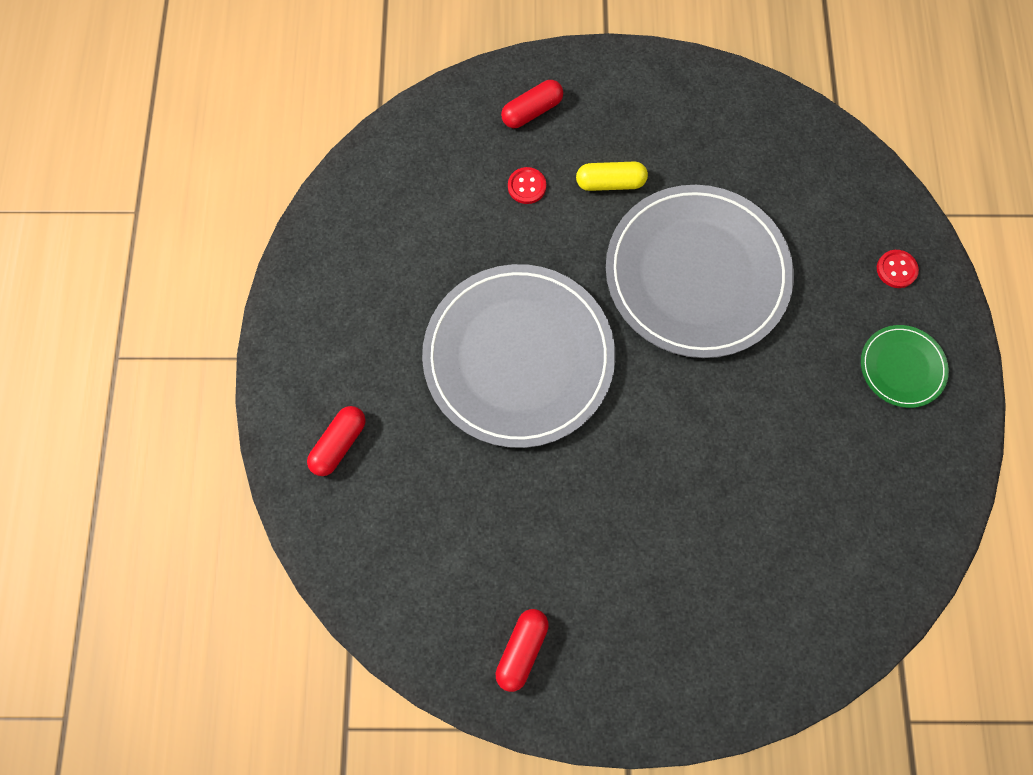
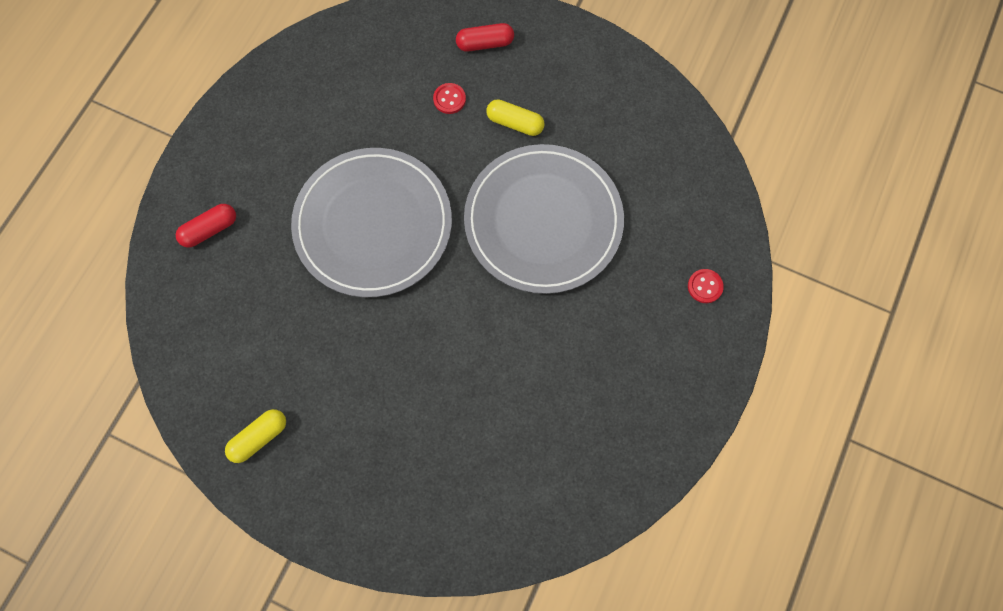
camera: 25 degrees right, 0 degrees up
(522, 649) = (259, 437): red capsule -> yellow capsule
(902, 367) = (665, 364): green plate -> none

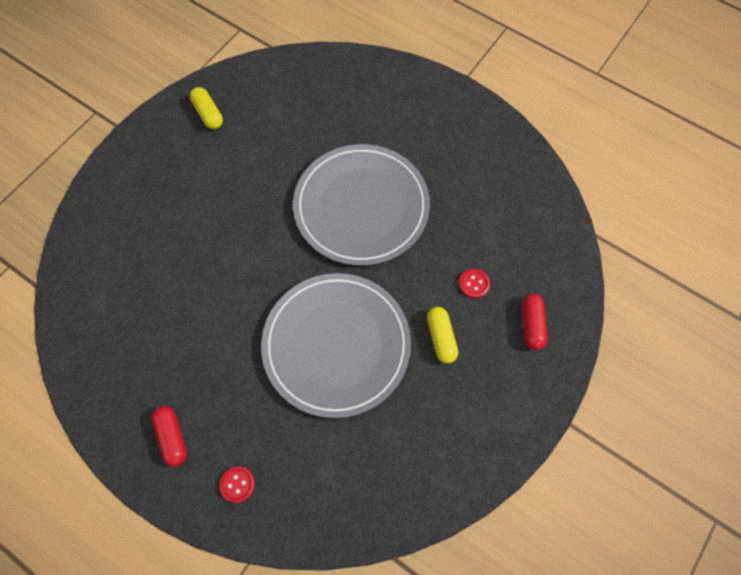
camera: 100 degrees right, 5 degrees down
(210, 229) = (380, 94): red capsule -> red capsule (172, 437)
(515, 123) = (441, 338): yellow capsule -> yellow capsule turned 45 degrees counterclockwise

